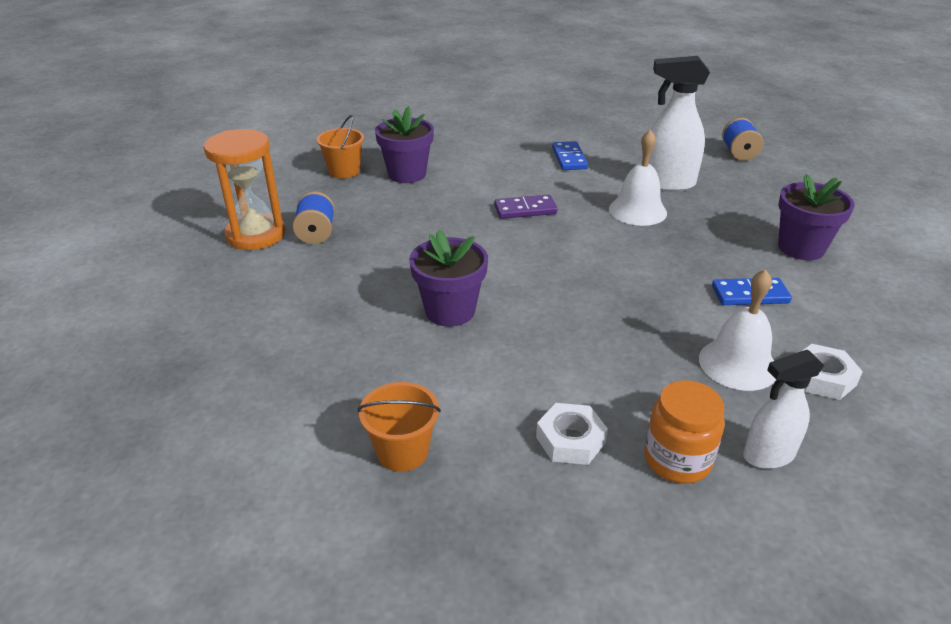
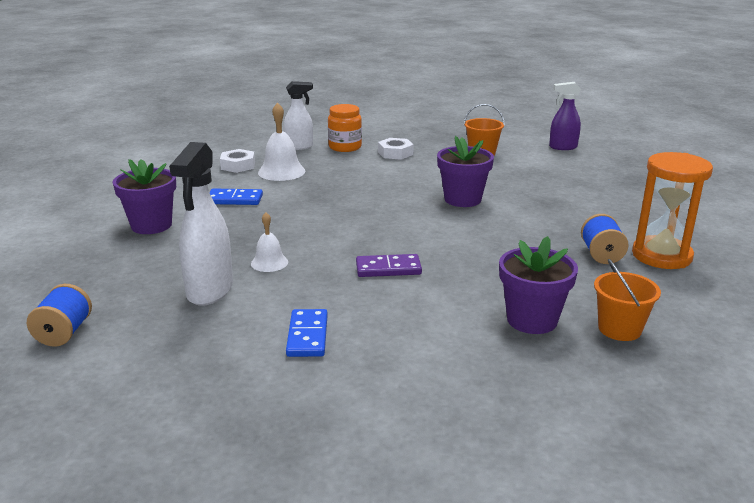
camera: 175 degrees left, 10 degrees down
(227, 490) = (562, 147): none -> purple spray bottle
(637, 210) = (269, 262): white bell -> white bell, size x0.61
(667, 184) = (210, 291): white spray bottle -> white spray bottle turned 90 degrees clockwise

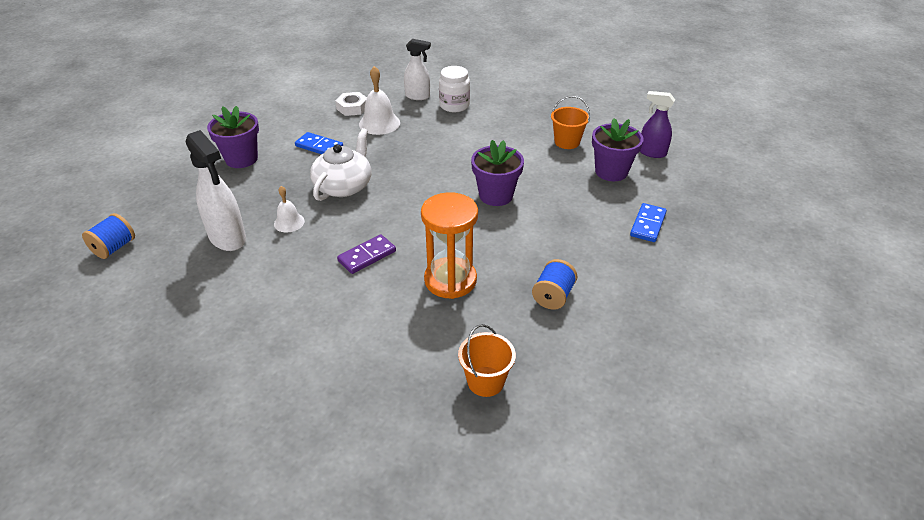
camera: 25 degrees right, 15 degrees up
(210, 291) = (228, 238): white spray bottle -> white spray bottle turned 75 degrees counterclockwise
(298, 223) = (344, 186): none -> white teapot
(307, 336) = (255, 304): blue domino -> blue domino (648, 224)
(345, 147) = (454, 105): orange jar -> white jar
(388, 269) = (367, 256): purple domino -> purple domino turned 60 degrees counterclockwise
(395, 153) = (490, 123): white nut -> none
(532, 320) = (425, 347): purple flower pot -> purple flower pot (611, 172)
(661, 256) = (606, 315): orange hourglass -> orange hourglass (450, 280)

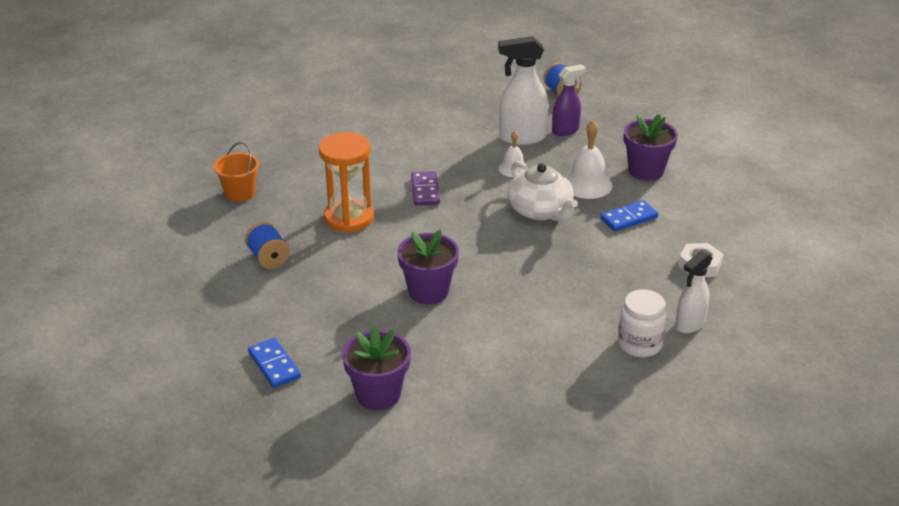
camera: 125 degrees right, 5 degrees down
(379, 123) = (645, 271): white bell -> white bell (587, 184)
(567, 142) = (469, 394): orange bucket -> none
(651, 153) = (375, 454): purple spray bottle -> purple spray bottle (565, 130)

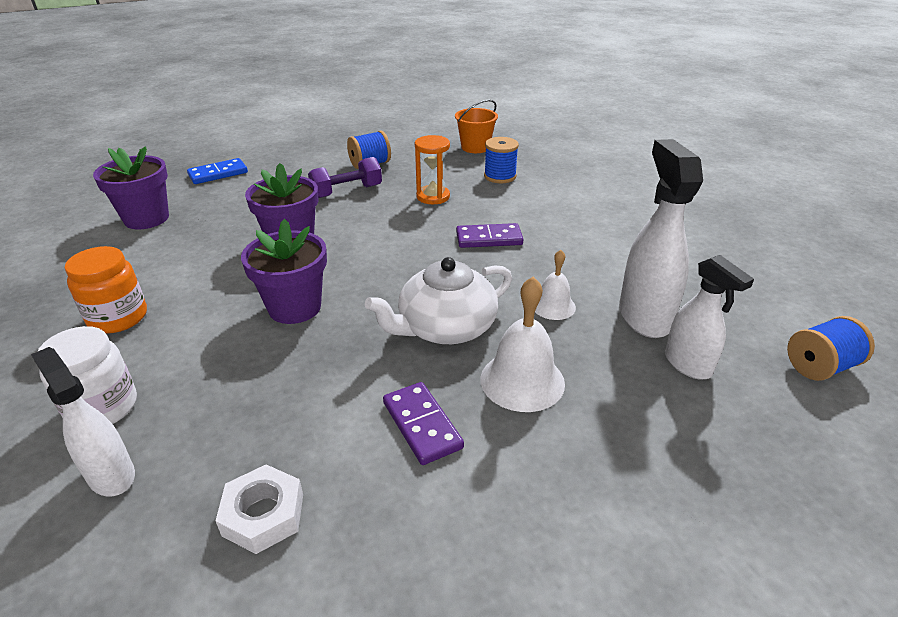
camera: 90 degrees right, 0 degrees up
(311, 181) = (500, 176): none -> blue spool
(332, 268) = (347, 191): none -> purple dumbbell
(349, 218) = (433, 197): orange hourglass -> orange hourglass, size x0.62
(544, 365) = (118, 318): none -> orange jar
(565, 130) = (688, 365): purple spray bottle -> white spray bottle
(628, 218) = (422, 425): blue domino -> purple domino
(646, 170) = (582, 466): purple flower pot -> purple flower pot (294, 307)

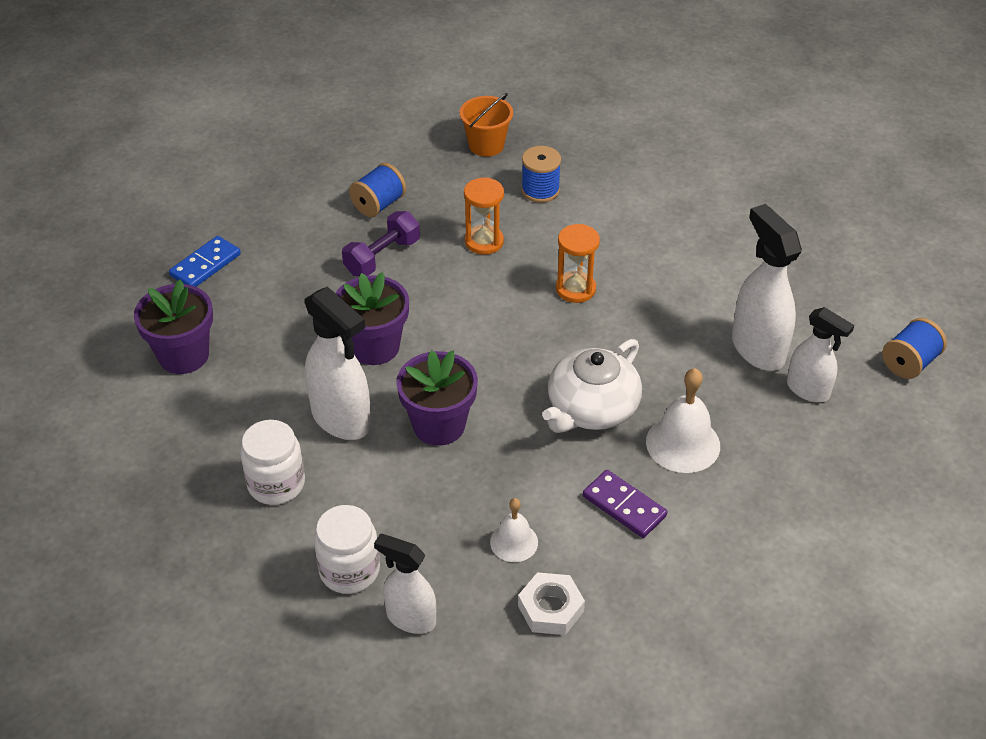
camera: 20 degrees left, 10 degrees up
(118, 318) = (276, 484): orange jar -> white jar
(218, 284) = (342, 419): none -> white spray bottle
(489, 238) = (575, 289): purple domino -> orange hourglass
(553, 306) = (675, 358): white bell -> white bell (514, 542)

